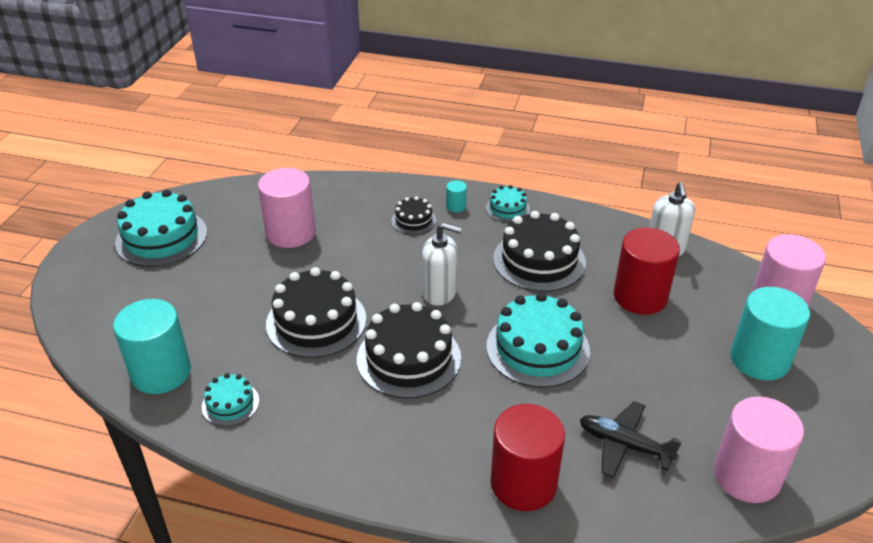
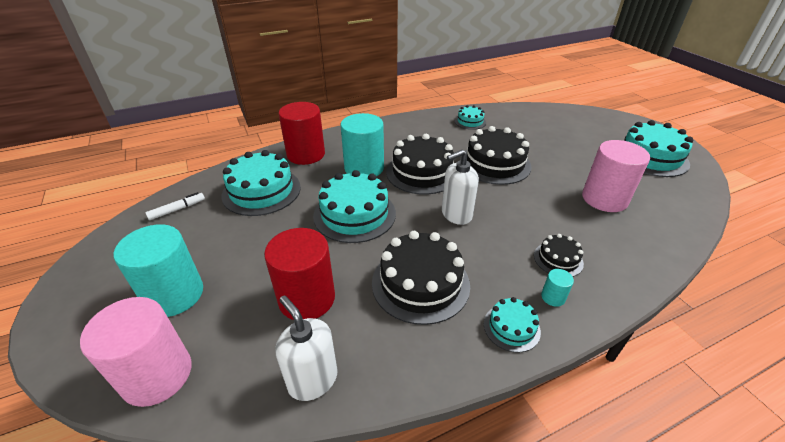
camera: 140 degrees right, 0 degrees up
(161, 372) = (516, 117): turquoise cylinder -> turquoise cylinder (364, 168)
(624, 445) = (261, 191): black plane -> turquoise cake
(747, 476) = (177, 209): pink cylinder -> white marker

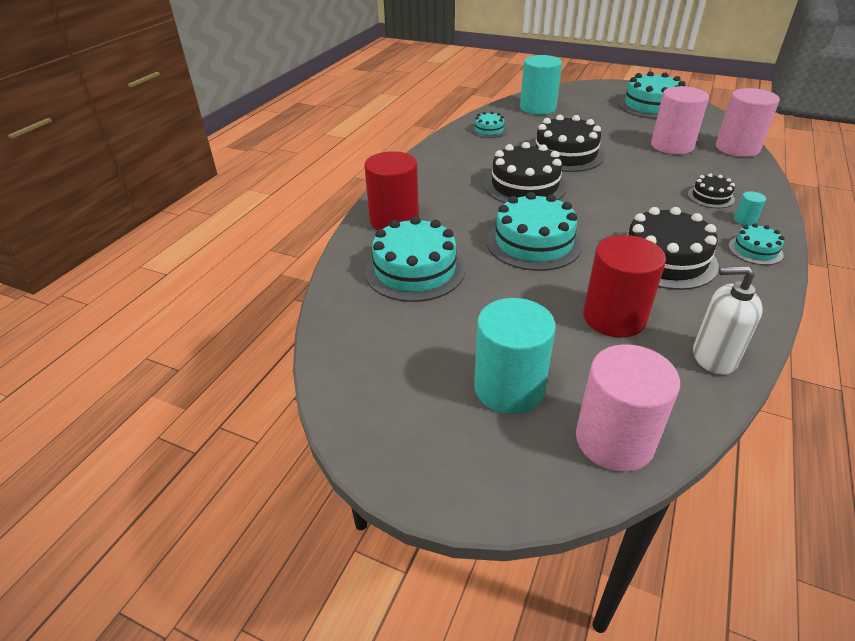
camera: 40 degrees left, 0 degrees up
(177, 209) = (360, 332): white marker -> none
(364, 168) = (471, 205): turquoise cylinder -> turquoise cylinder (537, 108)
(456, 214) = (604, 203): white soap dispenser -> none
(673, 232) = (737, 148): none -> pink cylinder

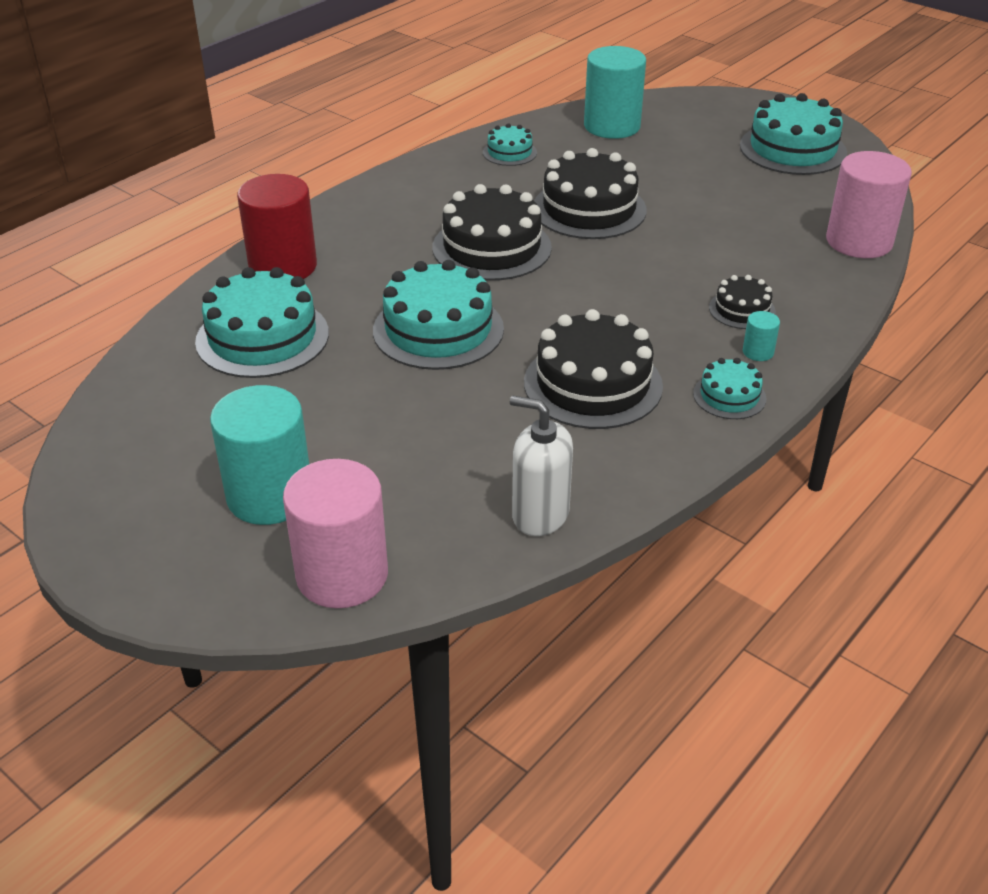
camera: 15 degrees right, 0 degrees up
(614, 317) = (460, 443): red cylinder -> none
(672, 146) = (760, 221): pink cylinder -> none

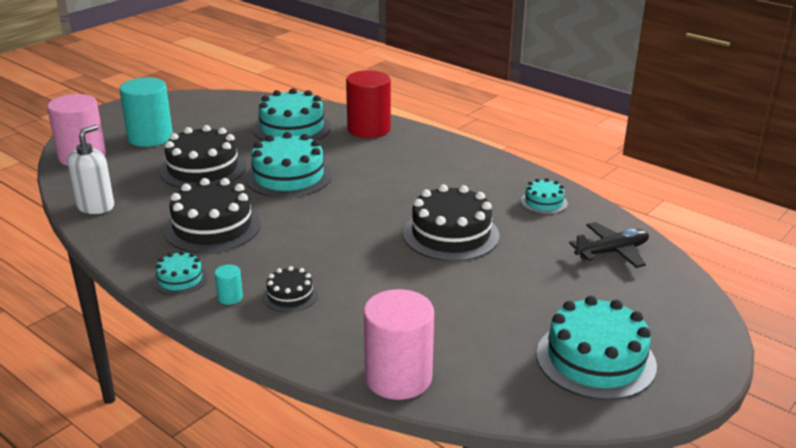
camera: 90 degrees right, 10 degrees down
(491, 247) = (390, 194): black cake -> black cake (203, 169)
(612, 126) = (612, 252): turquoise cylinder -> black plane

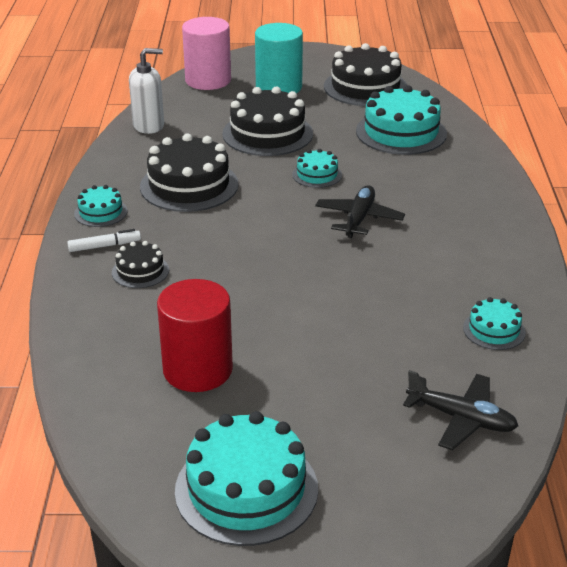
camera: 50 degrees right, 5 degrees up
(230, 297) = (104, 246): turquoise cylinder -> white marker
(288, 176) = (317, 175): turquoise cake -> turquoise cake, size x0.52
(365, 187) = (359, 219): none -> black plane
(369, 129) = (467, 167): red cylinder -> red cylinder (197, 370)
(398, 377) = (90, 382): pink cylinder -> none
(451, 234) = (347, 303): black cake -> black cake (365, 87)

